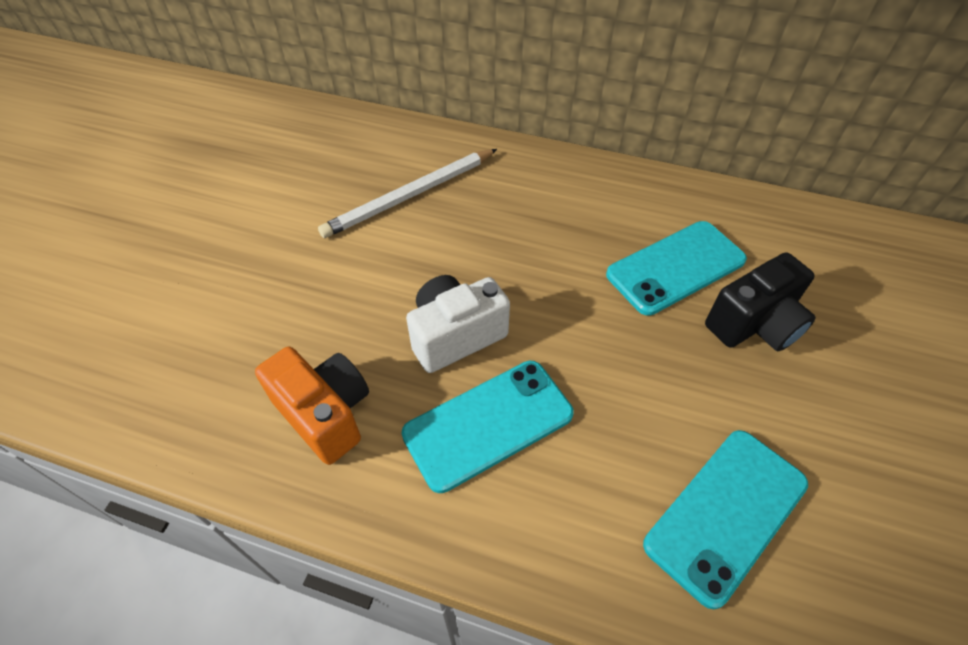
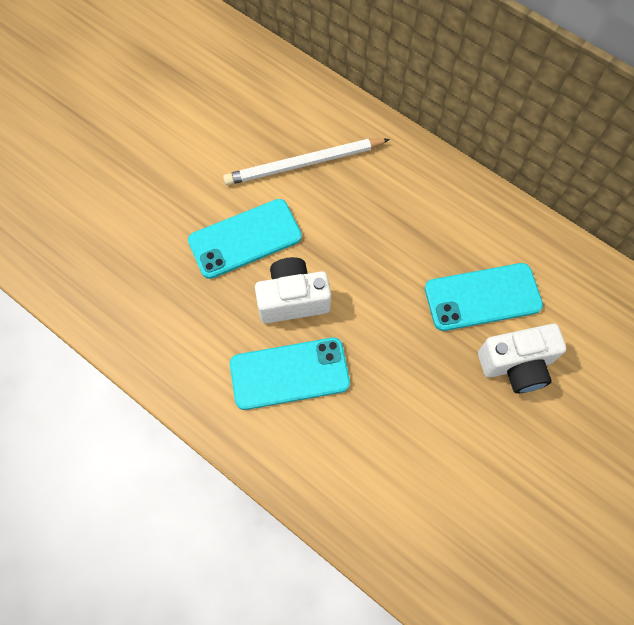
camera: 20 degrees right, 15 degrees up
(325, 414) = (186, 329): orange camera -> none
(726, 513) = (418, 489): turquoise phone -> turquoise phone (245, 239)
(754, 324) = (516, 365): black camera -> white camera

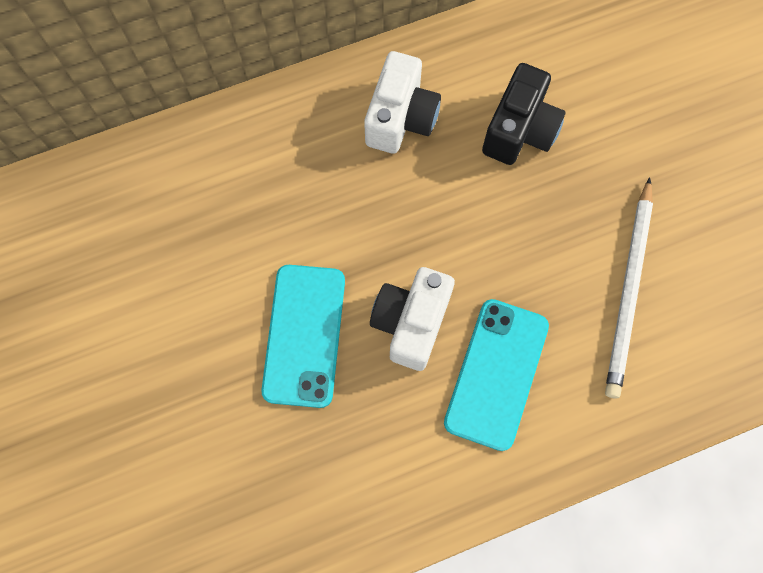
camera: 60 degrees left, 5 degrees up
(303, 164) = (248, 218): white pencil -> white pencil (628, 291)
(482, 297) = (519, 130): turquoise phone -> black camera
(516, 365) = (609, 144): white camera -> white camera (401, 118)

